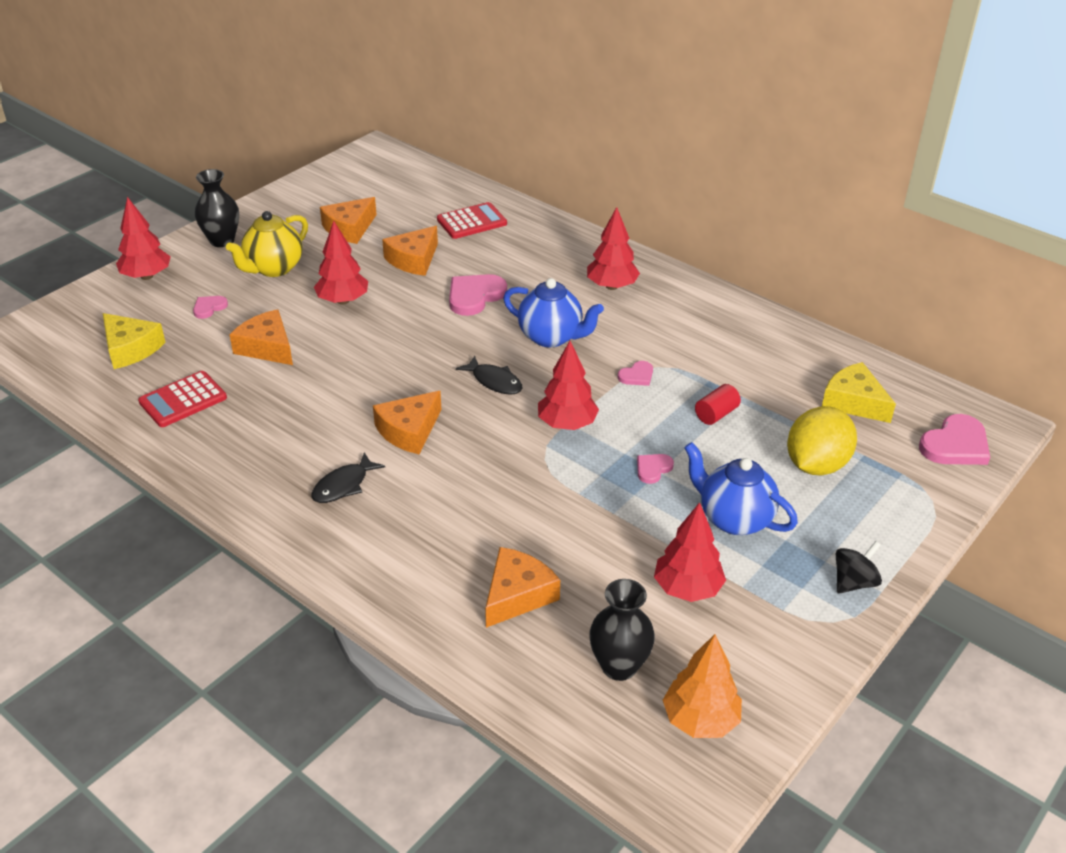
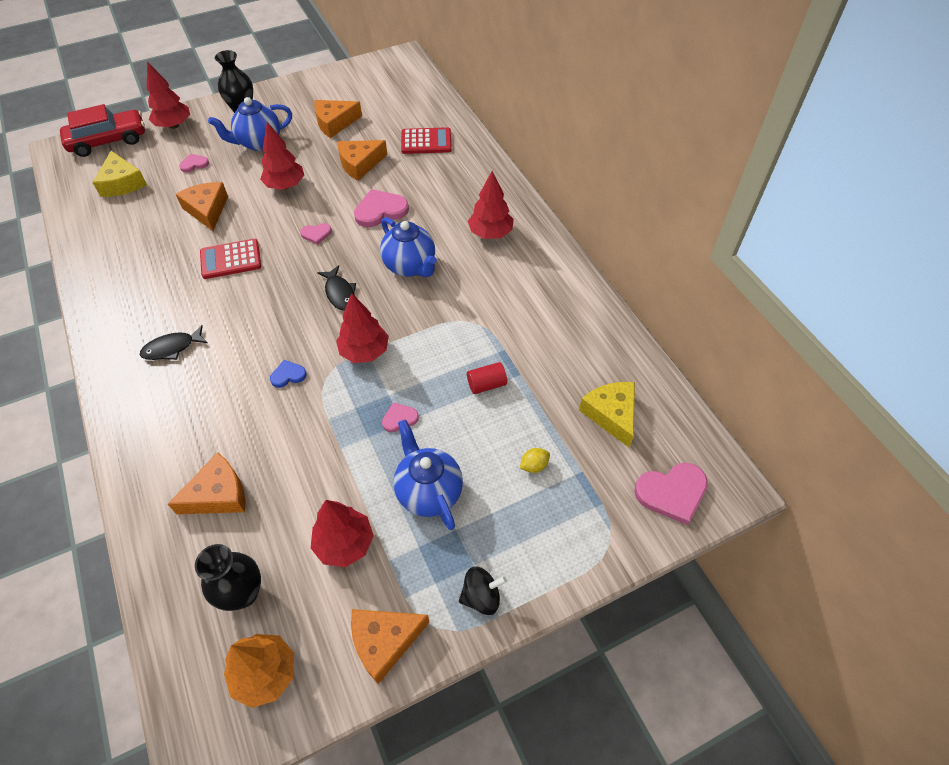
camera: 25 degrees right, 15 degrees up
(71, 312) = (108, 141): none -> red car
(183, 400) = (123, 237): red calculator -> red calculator (231, 259)
(273, 268) = (259, 143): yellow teapot -> blue teapot
(409, 431) = (249, 316): orange cheese -> orange cheese (384, 641)
(501, 469) = (288, 375): none -> blue heart
(637, 376) = (450, 325): pink heart -> pink heart (316, 234)
(816, 465) = (534, 465): yellow lemon -> yellow lemon, size x0.41

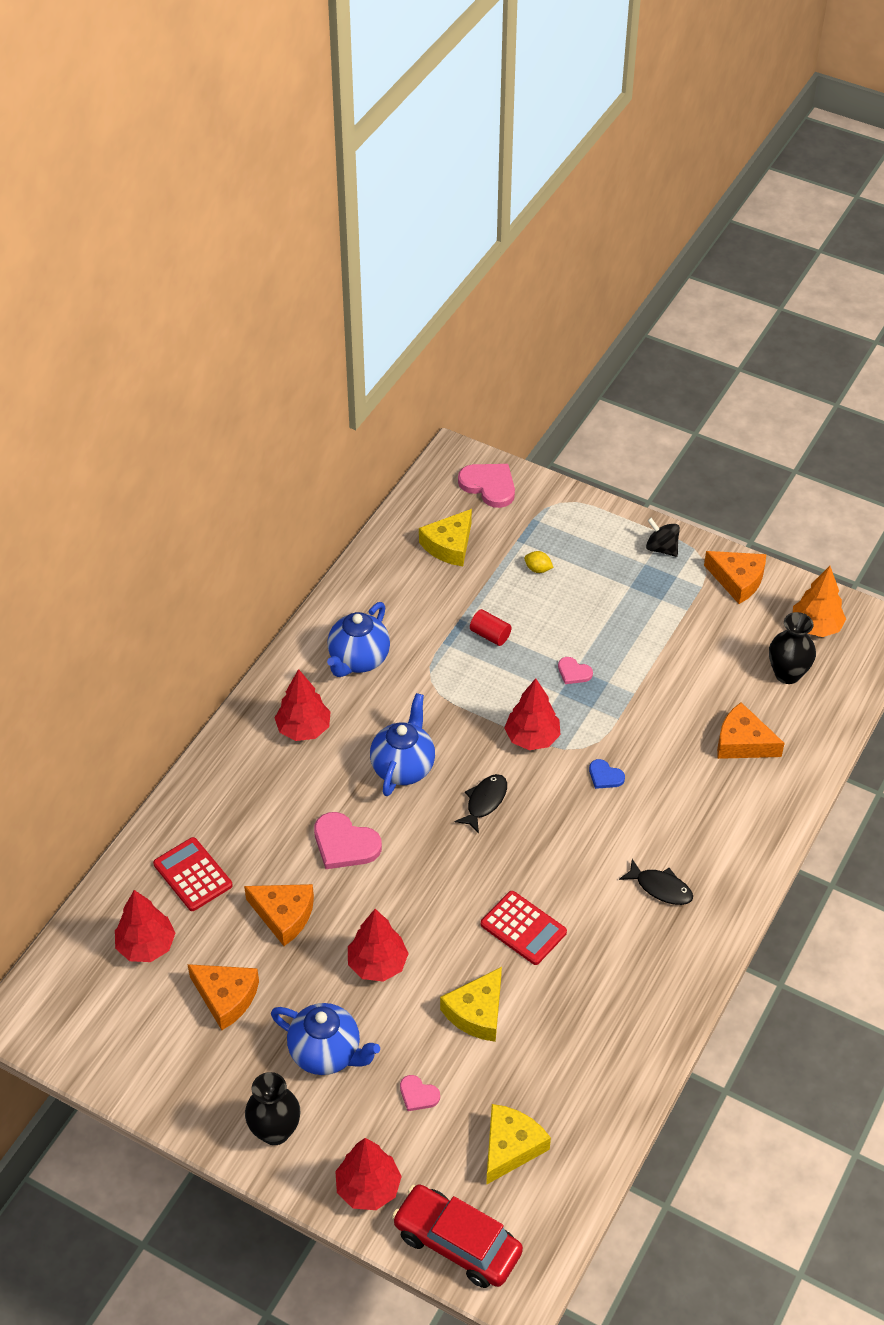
camera: 125 degrees left, 5 degrees down
(207, 210) = (477, 1012): orange cheese -> yellow cheese
(316, 234) = (426, 878): pink heart -> none
(344, 544) = (700, 641): red tree -> red tree (146, 946)
(428, 492) = (617, 617): blue teapot -> blue teapot (358, 660)

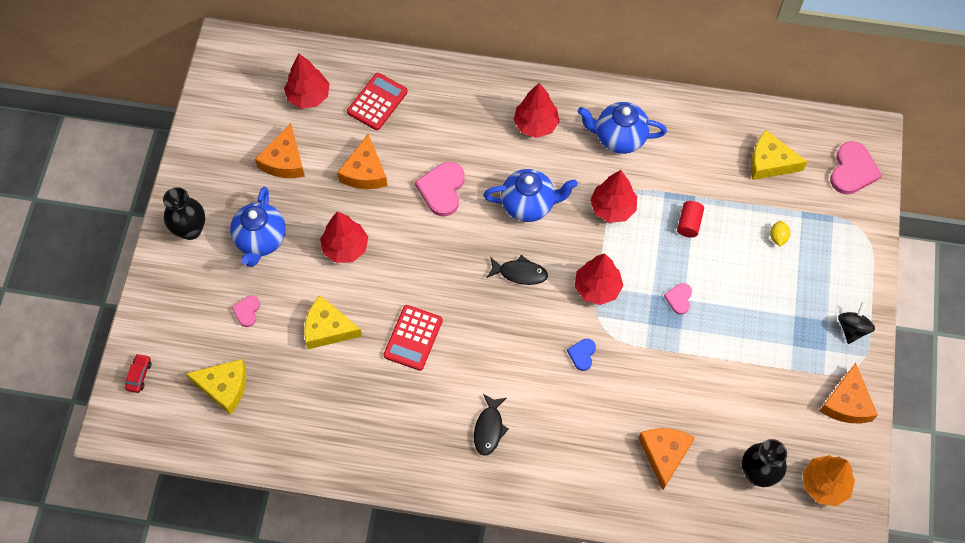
camera: 70 degrees right, 15 degrees up
(368, 1188) = (165, 304): red tree -> red tree (612, 208)
(457, 1243) = (139, 375): red car -> red car, size x0.41

